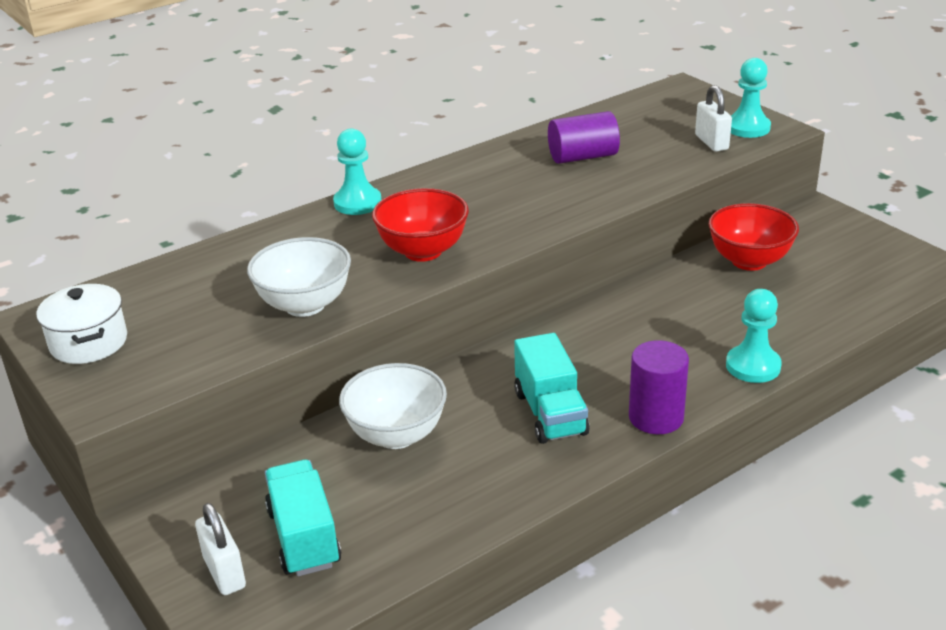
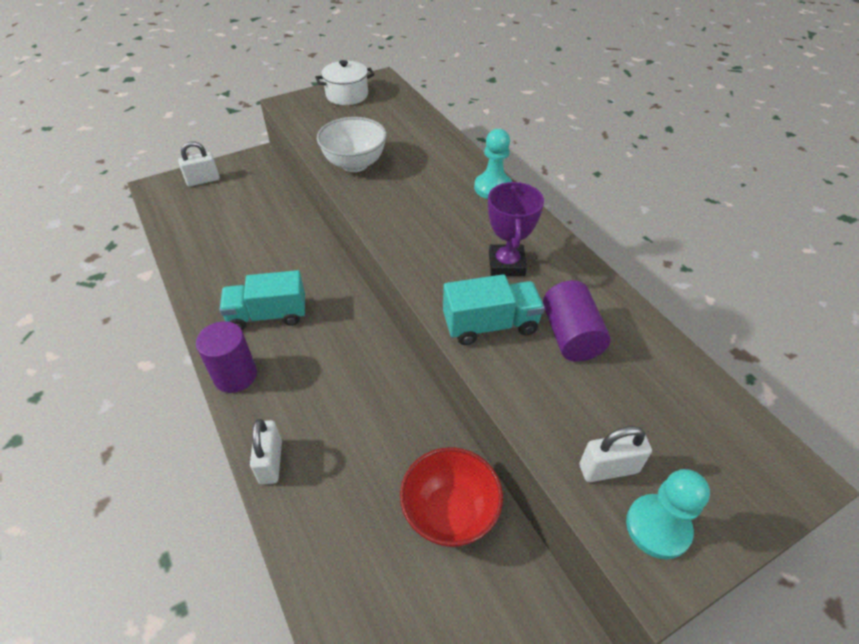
camera: 95 degrees right, 15 degrees up
(304, 537) = (212, 205): turquoise truck -> turquoise truck (490, 325)
(396, 435) = (279, 241): white bowl -> none
(423, 251) = (408, 217): red bowl -> none
(494, 189) = (506, 264): none -> purple trophy
(753, 366) = (270, 462): turquoise pawn -> white padlock

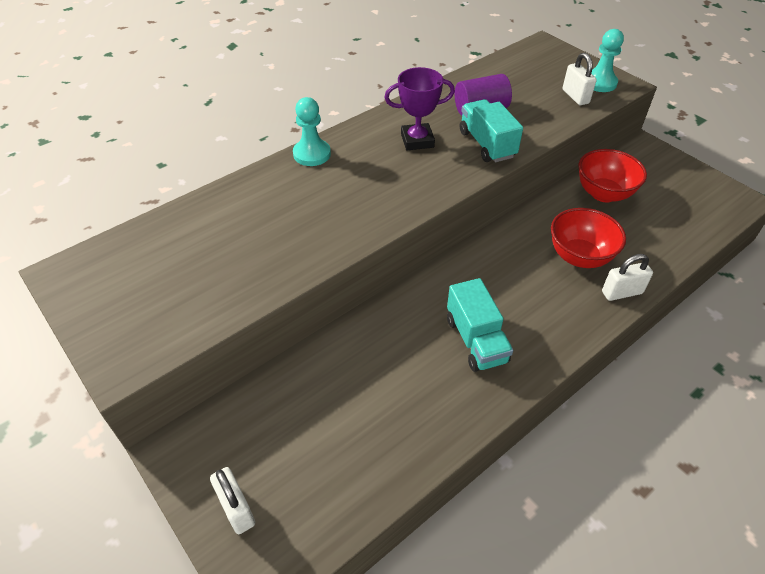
camera: 100 degrees left, 0 degrees up
(235, 375) = (557, 343): purple cylinder -> none
(340, 437) = (579, 257): none -> red bowl
(347, 95) = (105, 300): white pot -> none
(355, 164) = (281, 259): white bowl -> none

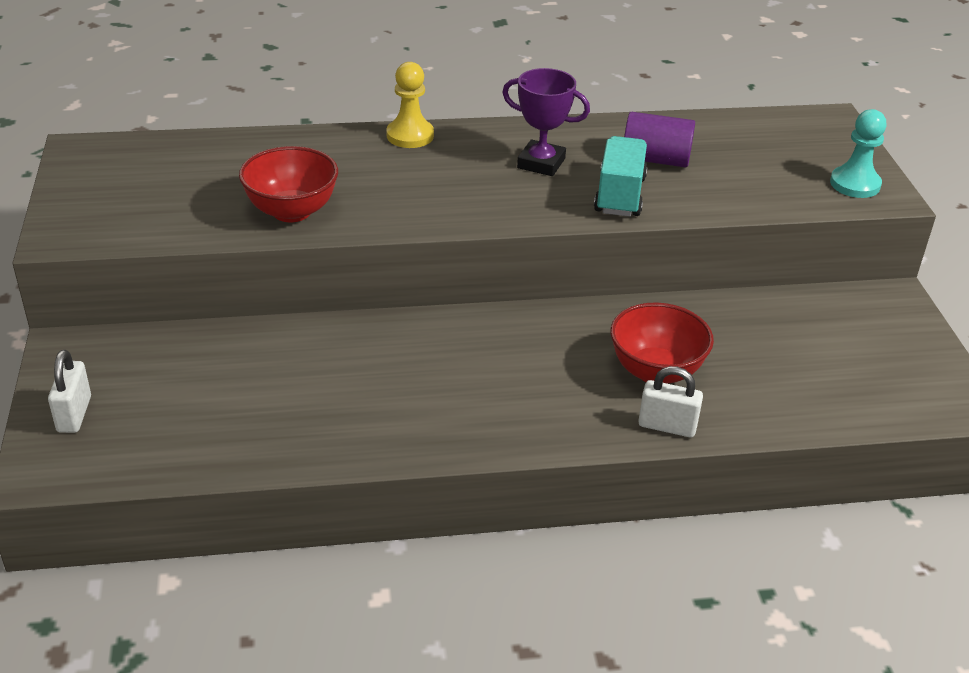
camera: 30 degrees right, 10 degrees down
(312, 154) = (410, 135): turquoise pawn -> yellow pawn
(476, 340) = (440, 393): turquoise truck -> none
(575, 96) = (799, 187): white padlock -> none
(603, 193) = (768, 324): red bowl -> red bowl (292, 211)

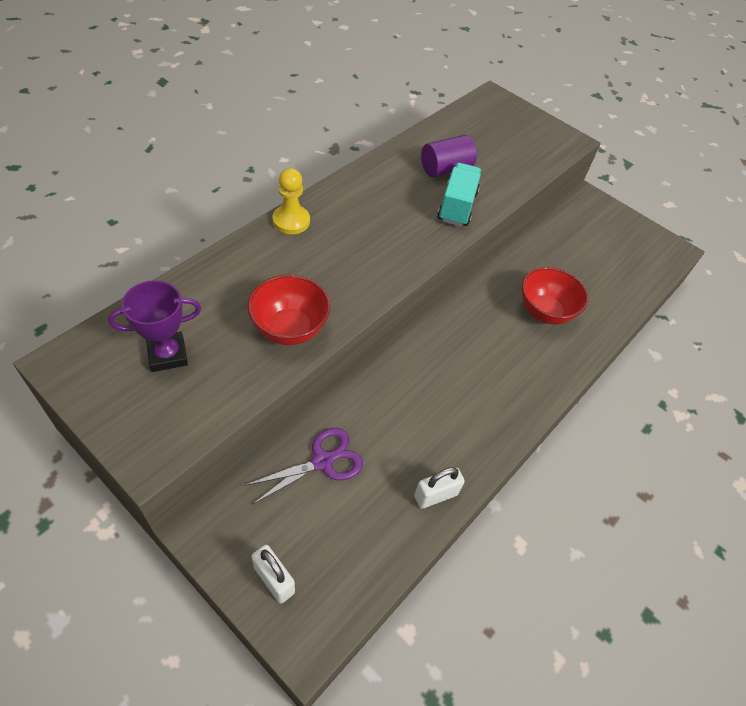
camera: 45 degrees left, 15 degrees up
(227, 360) = (322, 461): none -> purple scissors
(541, 163) = (391, 204): purple trophy -> purple trophy (168, 355)
(620, 195) = (457, 206): turquoise truck -> turquoise truck turned 45 degrees clockwise
(667, 426) = (584, 345): white padlock -> white padlock (435, 495)
(855, 184) = (550, 139): turquoise pawn -> none

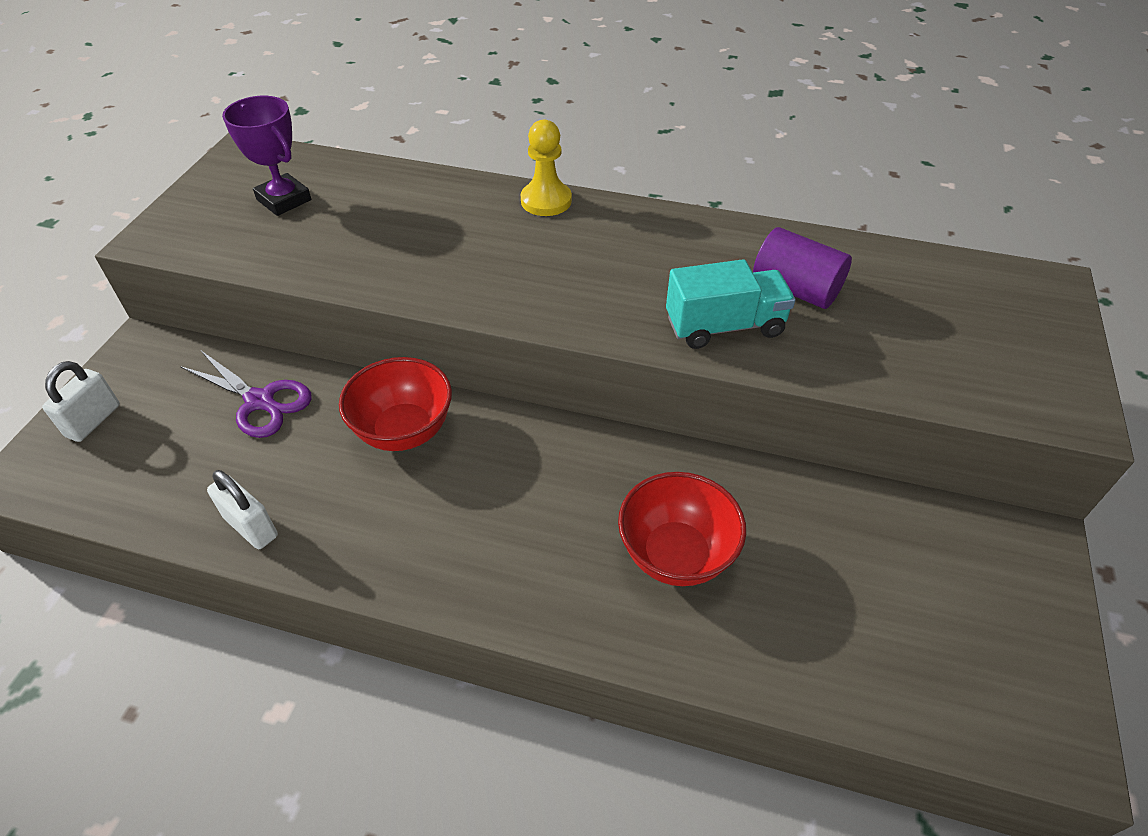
camera: 70 degrees right, 5 degrees down
(289, 329) = (370, 261): red bowl -> red bowl (404, 431)

